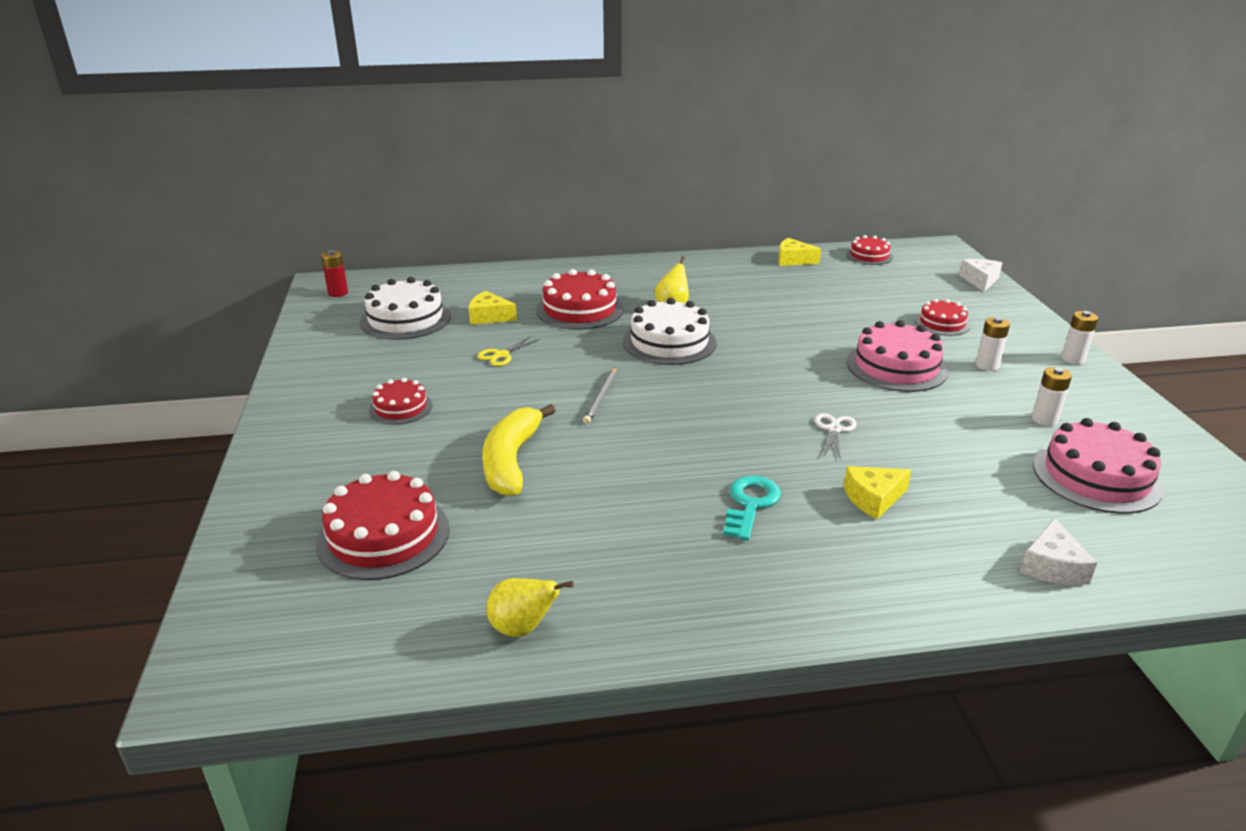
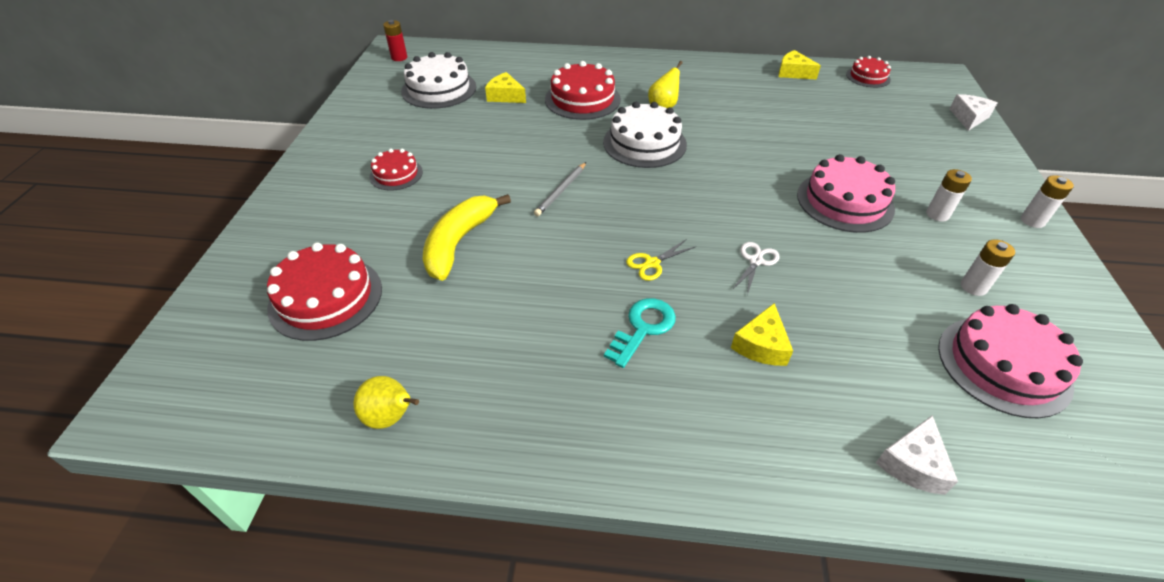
camera: 15 degrees right, 15 degrees up
(501, 355) = (498, 135): yellow scissors -> yellow scissors (652, 263)
(873, 498) = (761, 345): yellow cheese -> yellow cheese turned 60 degrees counterclockwise
(942, 323) = (910, 160): red cake -> none

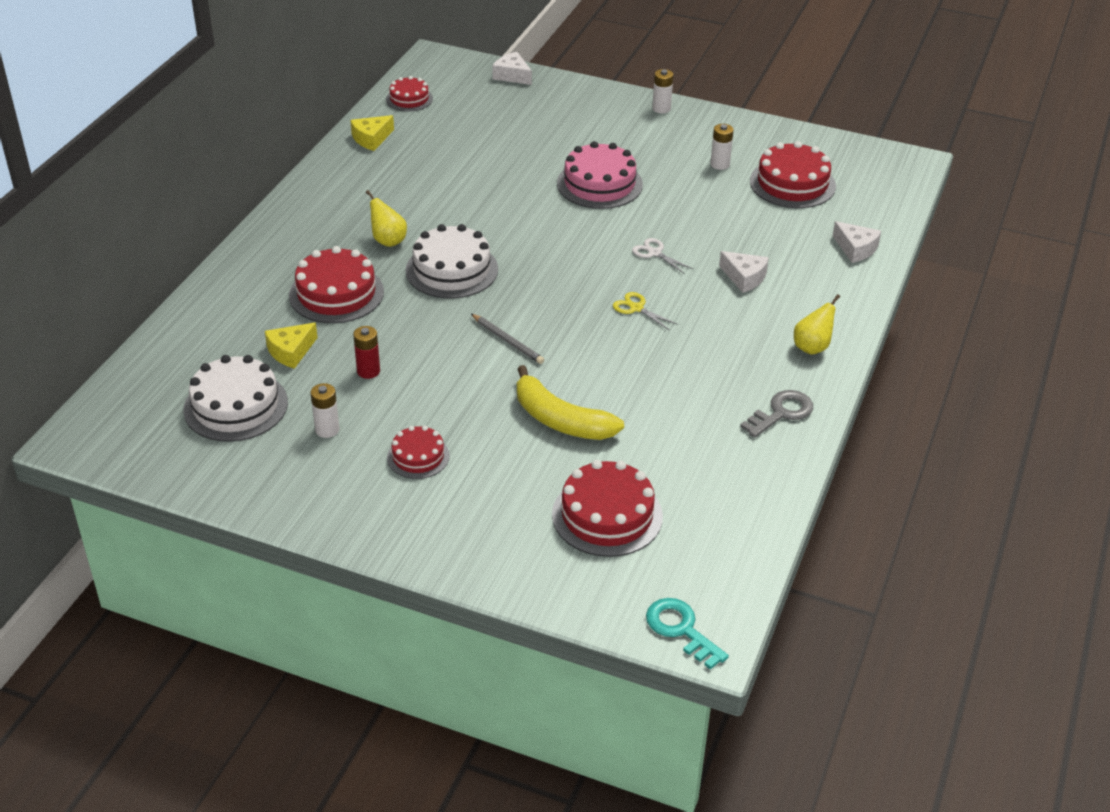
camera: 75 degrees left, 5 degrees down
(391, 417) = (761, 478): yellow pear -> yellow pear (812, 347)
(399, 57) = (114, 437): red battery -> red battery (368, 371)
(514, 421) = (781, 413): none -> grey key
(643, 328) = (709, 330): turquoise key -> turquoise key (681, 630)
(652, 263) = (636, 308): yellow scissors -> yellow scissors turned 150 degrees clockwise
(761, 345) = (744, 277): yellow cheese -> white cheese
(937, 214) = (636, 146): white battery -> white battery (327, 430)
(1003, 365) = (792, 183): pink cake -> red cake

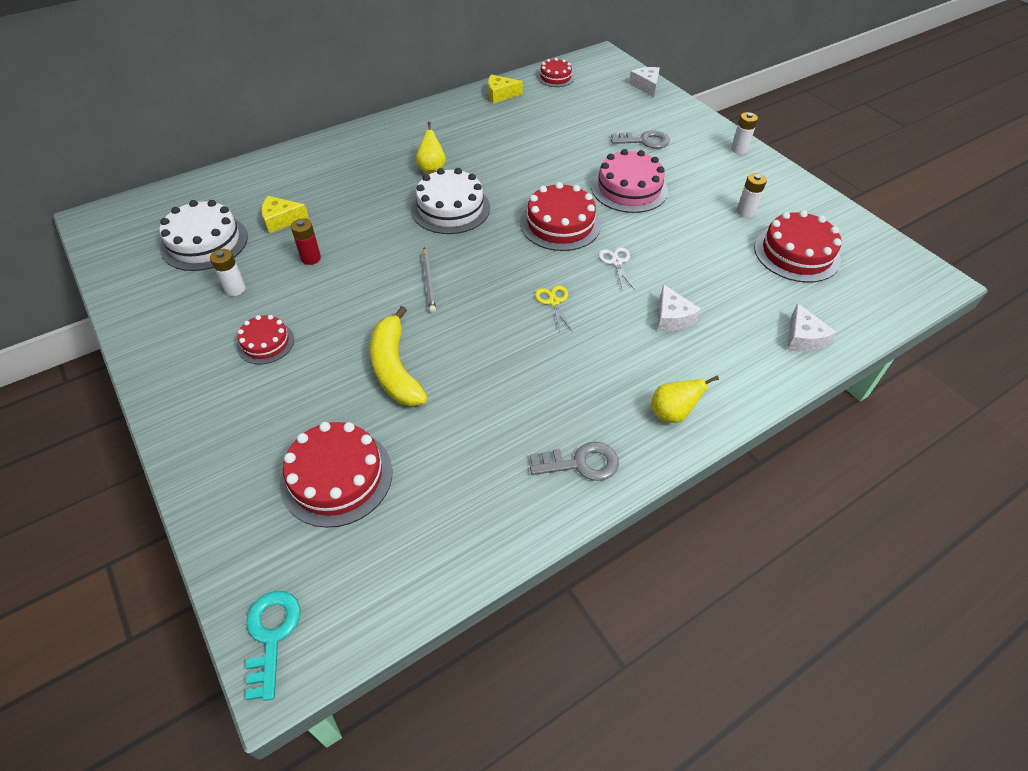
camera: 35 degrees right, 10 degrees up
(336, 293) = (356, 191): red cake -> red cake (560, 224)
(567, 133) = (644, 141): none -> grey key

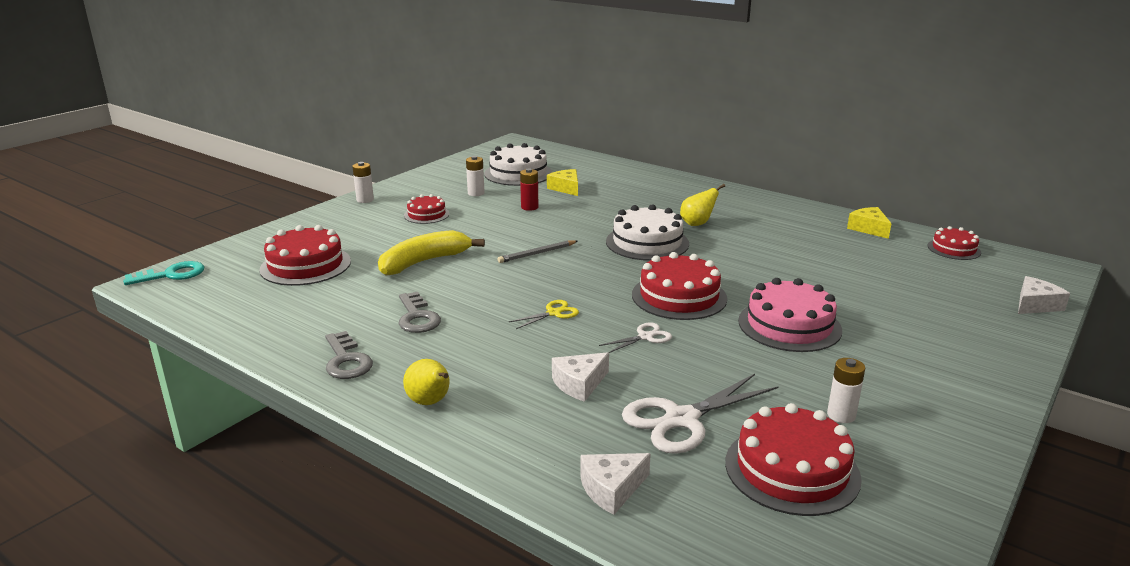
camera: 70 degrees right, 25 degrees down
(644, 141) = (903, 321): grey key -> grey key (417, 317)
(733, 281) = (681, 419): none -> white scissors
(739, 149) = (989, 394): white battery -> white battery (365, 200)

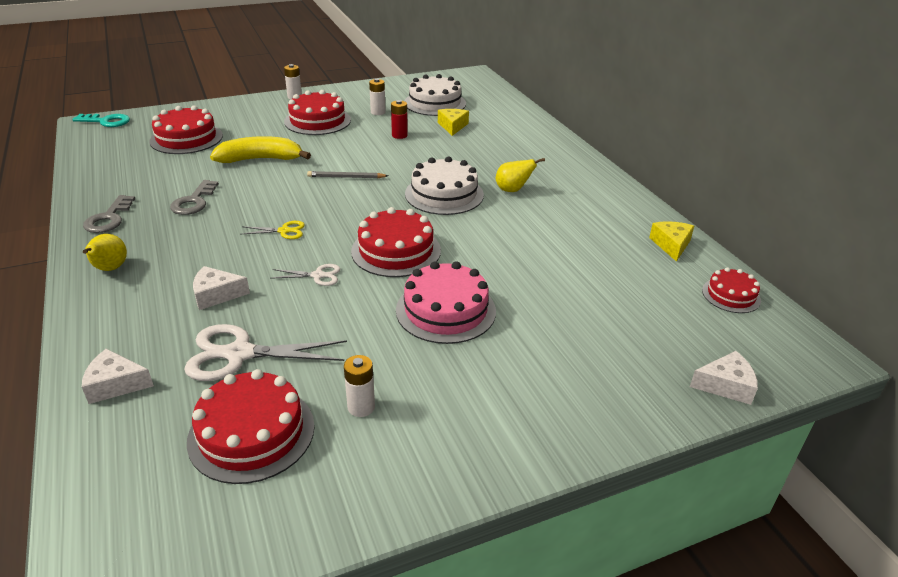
camera: 30 degrees right, 10 degrees up
(426, 214) = (317, 121): red cake -> red cake, size x1.71

